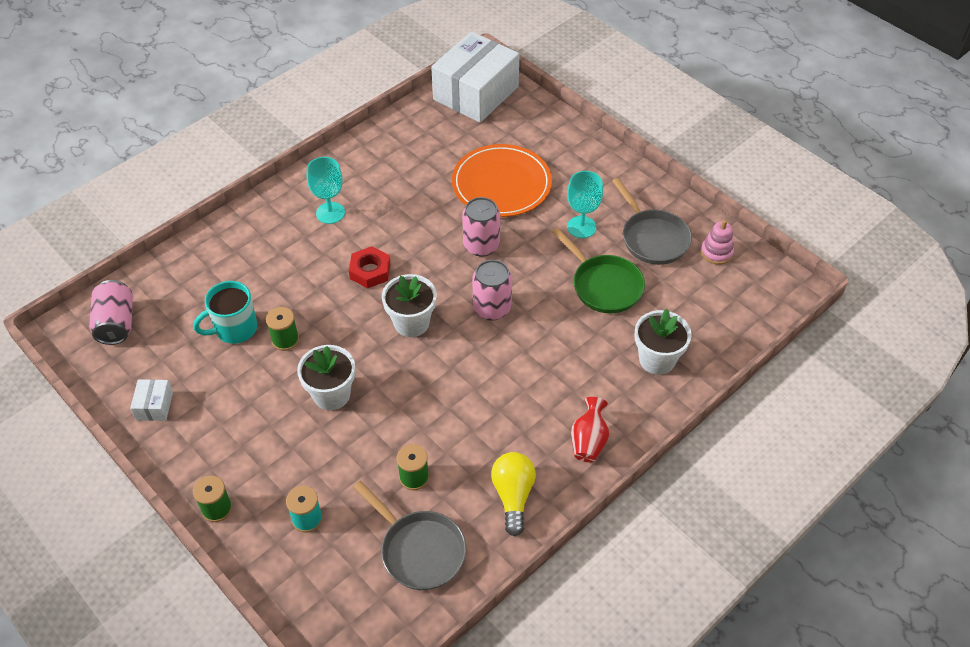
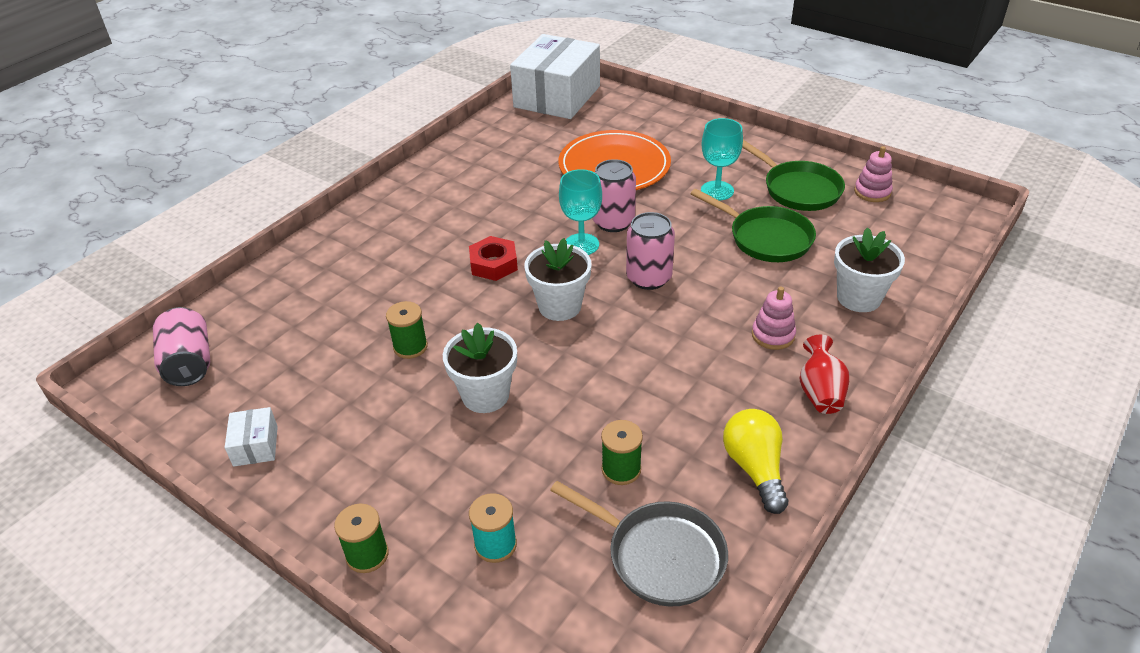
camera: 10 degrees left, 10 degrees down
(235, 329) = (344, 345): turquoise mug -> none
(330, 213) = (430, 217): turquoise goblet -> turquoise goblet (581, 244)
(572, 382) = (773, 335): none -> pink stacking toy
(652, 238) = (798, 189): grey pan -> green pan

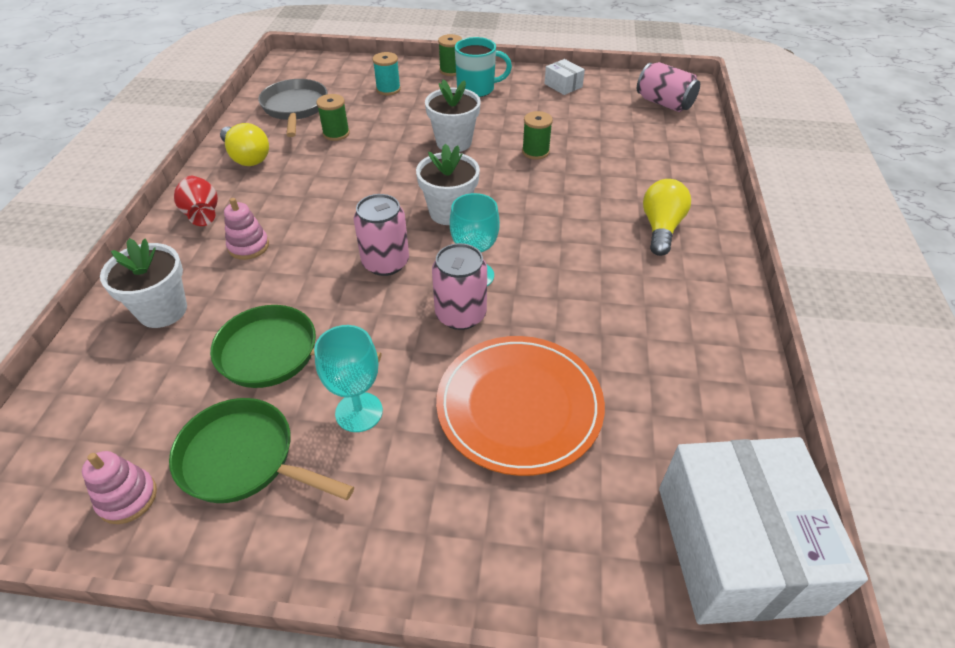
camera: 150 degrees right, 5 degrees up
(371, 488) = (477, 89): none -> turquoise mug
(396, 232) = (661, 228): none -> yellow light bulb
(493, 264) = (539, 229): red nut -> none
(659, 556) = (295, 108): grey pan -> grey pan turned 75 degrees clockwise

